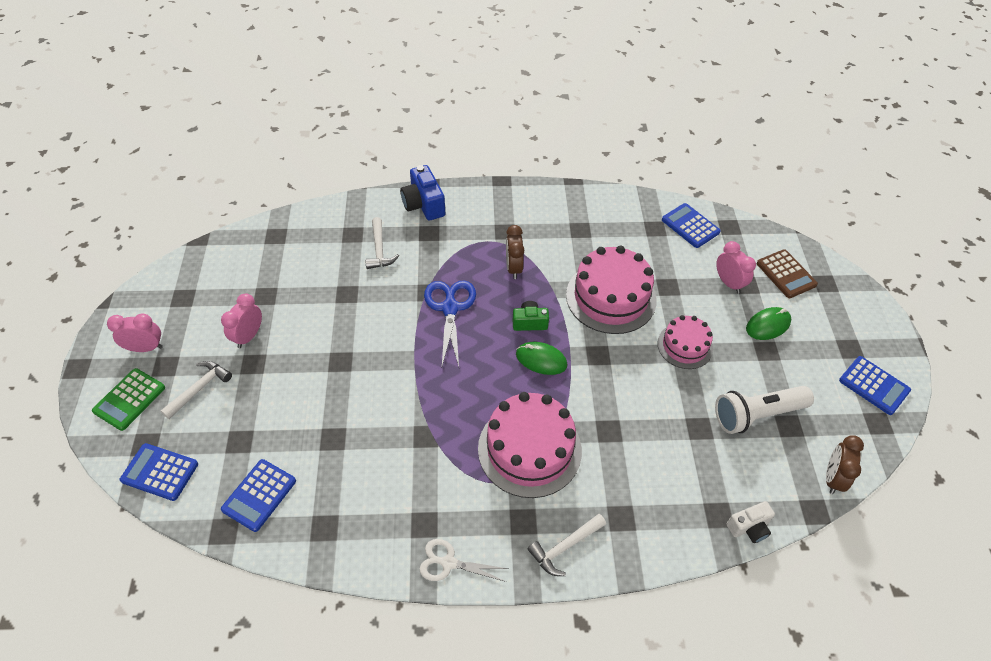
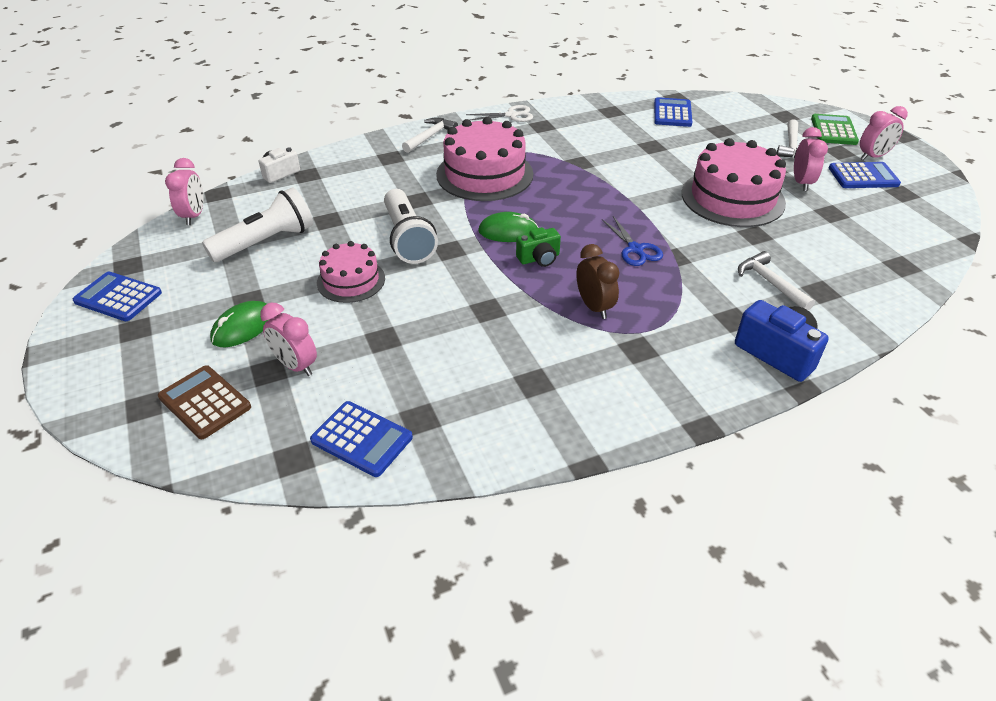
camera: 160 degrees right, 10 degrees down
(160, 472) = (754, 108): blue calculator -> blue calculator (863, 176)
(450, 308) = (635, 249): blue scissors -> blue scissors, size x0.66
(611, 297) = (455, 307): pink cake -> pink cake (732, 198)
(630, 378) = (408, 239): none -> white flashlight
(832, 478) = (194, 216): brown clock -> pink clock

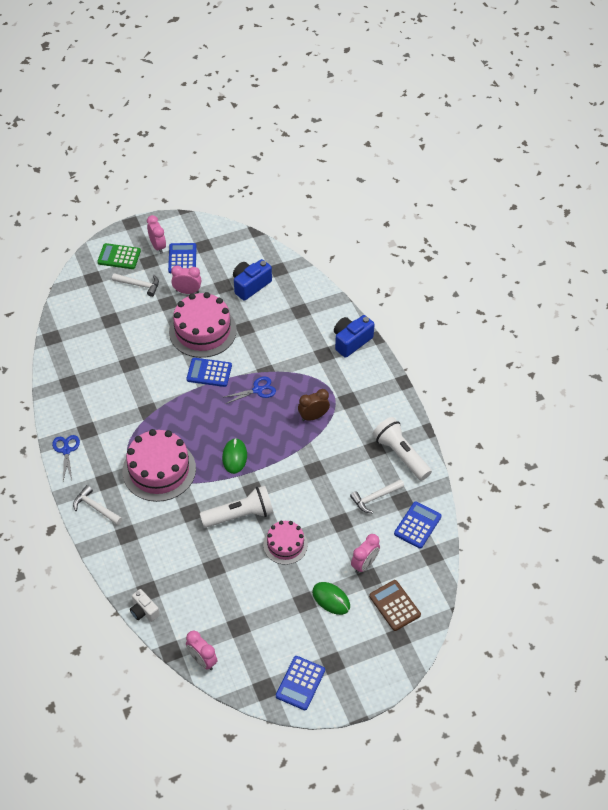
camera: 90 degrees left, 10 degrees up
(194, 216) = (202, 660): pink clock -> pink clock turned 135 degrees counterclockwise
(205, 402) = (394, 605): brown calculator -> brown calculator turned 105 degrees clockwise
(266, 242) = (239, 603): white flashlight -> white flashlight (400, 455)
(511, 115) = (66, 450): white scissors -> blue scissors
(539, 258) = (265, 441): green camera -> none
(672, 113) = (79, 344): blue calculator -> blue calculator (209, 372)
(770, 283) = (293, 331): white hammer -> white hammer (375, 497)
(847, 238) = (250, 285): none -> blue camera

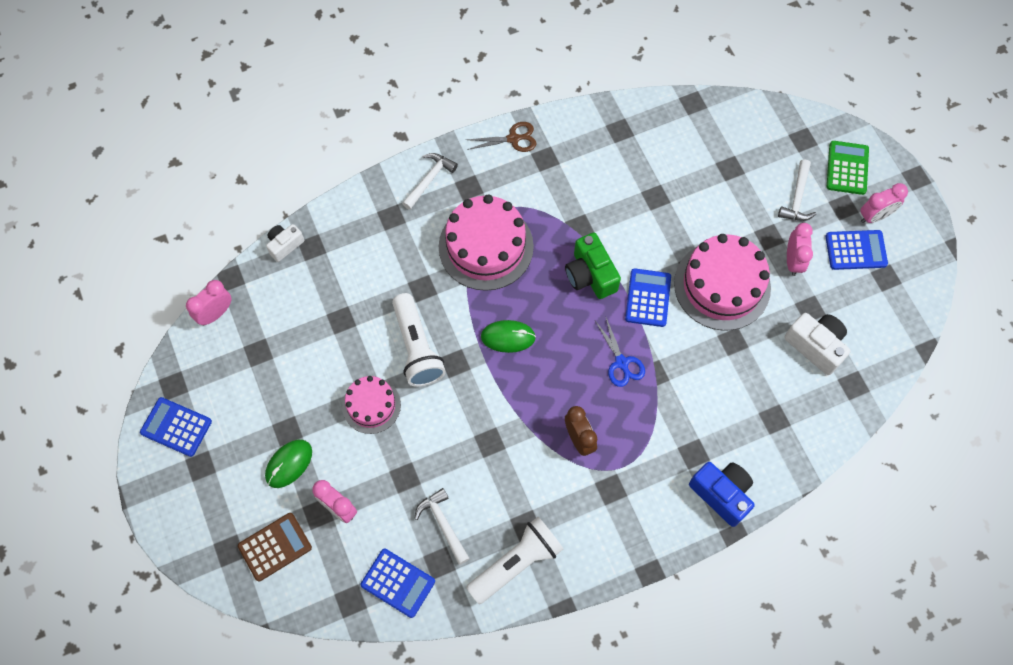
camera: 90 degrees right, 15 degrees up
(66, 450) = (513, 139): blue scissors -> brown scissors
(188, 405) = (590, 275): none -> green camera
(250, 285) = (815, 346): blue camera -> white camera

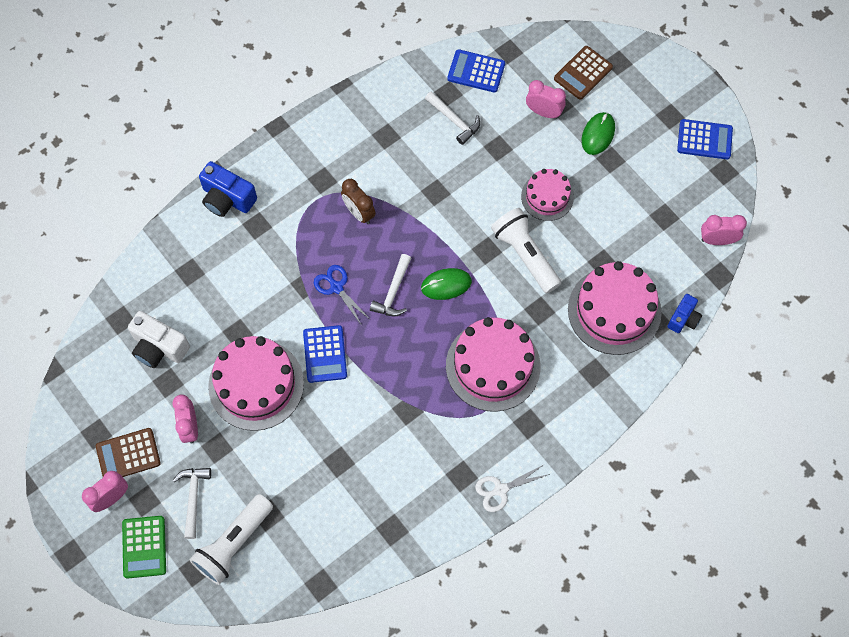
camera: 165 degrees right, 0 degrees up
(216, 313) = (717, 240): pink clock -> pink clock turned 120 degrees counterclockwise
(285, 245) = (683, 319): white camera -> blue camera
(349, 269) = (614, 310): none -> pink cake
(429, 180) = (571, 421): white hammer -> white hammer (393, 292)
(513, 139) = (500, 490): brown scissors -> white scissors
(516, 563) = (386, 107): white flashlight -> white flashlight (234, 544)
(590, 275) = (385, 363): green camera -> none
(855, 250) = (128, 455): blue calculator -> brown calculator

